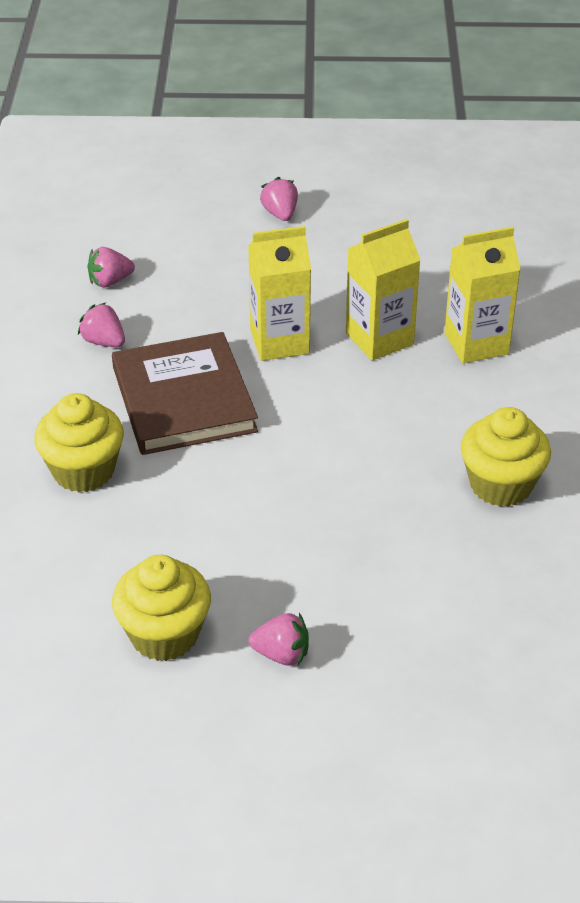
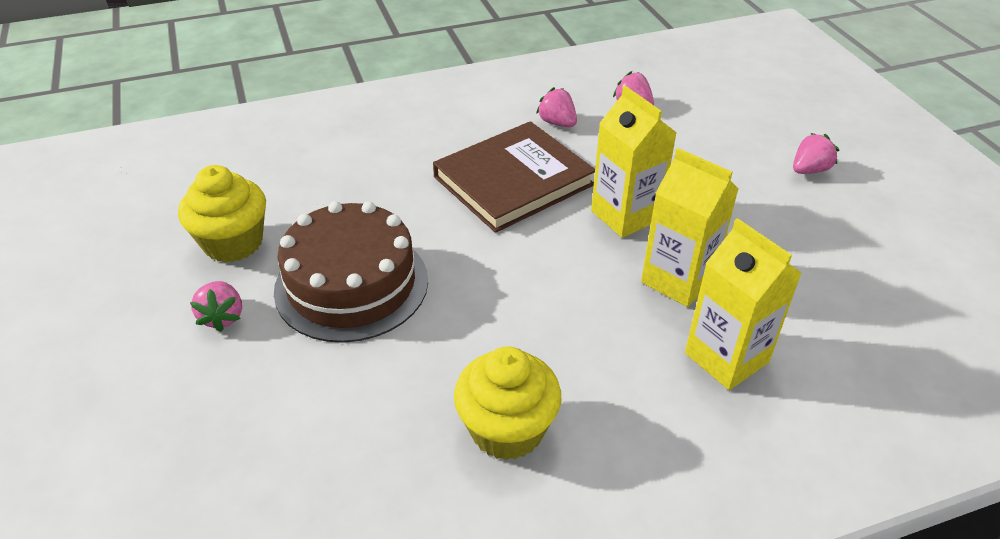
camera: 70 degrees right, 0 degrees up
(83, 471) = (402, 154): yellow cupcake -> none
(103, 342) = (557, 123): pink strawberry -> pink strawberry turned 60 degrees counterclockwise
(281, 549) = (351, 284): none -> brown cake

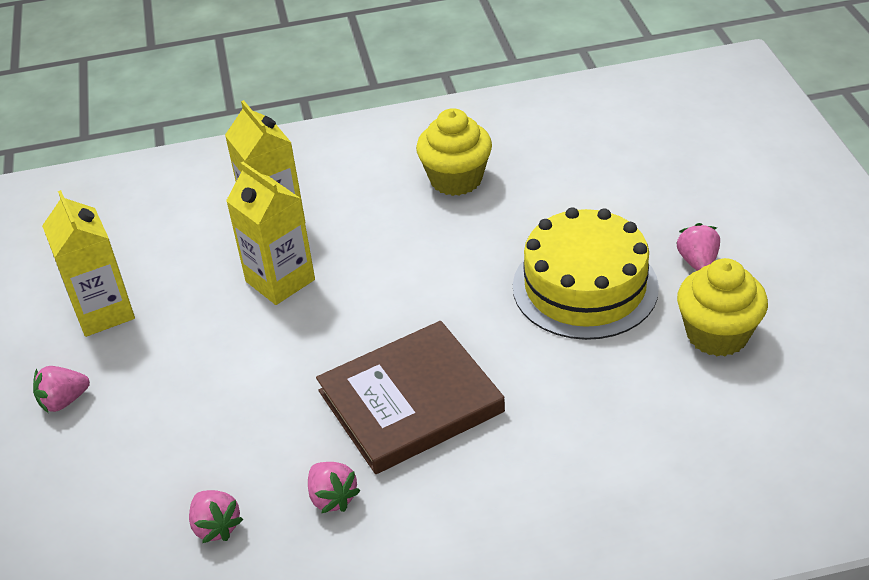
camera: 170 degrees left, 0 degrees up
(351, 284) = (585, 287): brown cake -> yellow cake
(625, 215) = (300, 350): yellow carton -> yellow carton (103, 312)

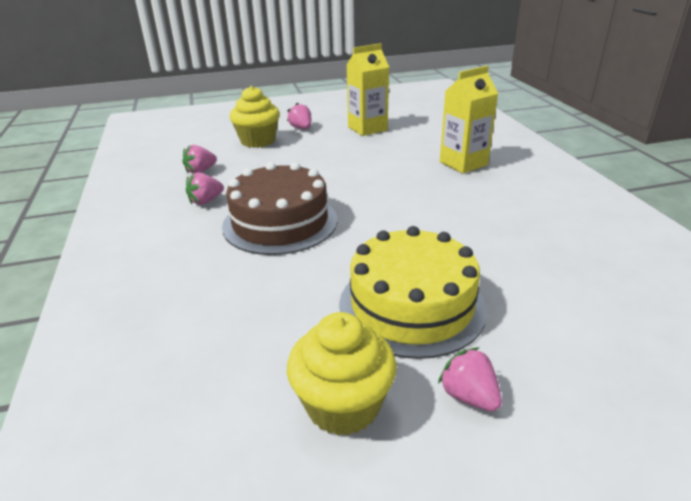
camera: 85 degrees right, 10 degrees down
(280, 280) = (400, 170): yellow carton -> none
(410, 401) = (280, 222): brown book -> brown cake
(456, 179) = (545, 230): yellow cupcake -> yellow cupcake (258, 141)
(697, 262) = (469, 396): pink strawberry -> pink strawberry turned 120 degrees counterclockwise

